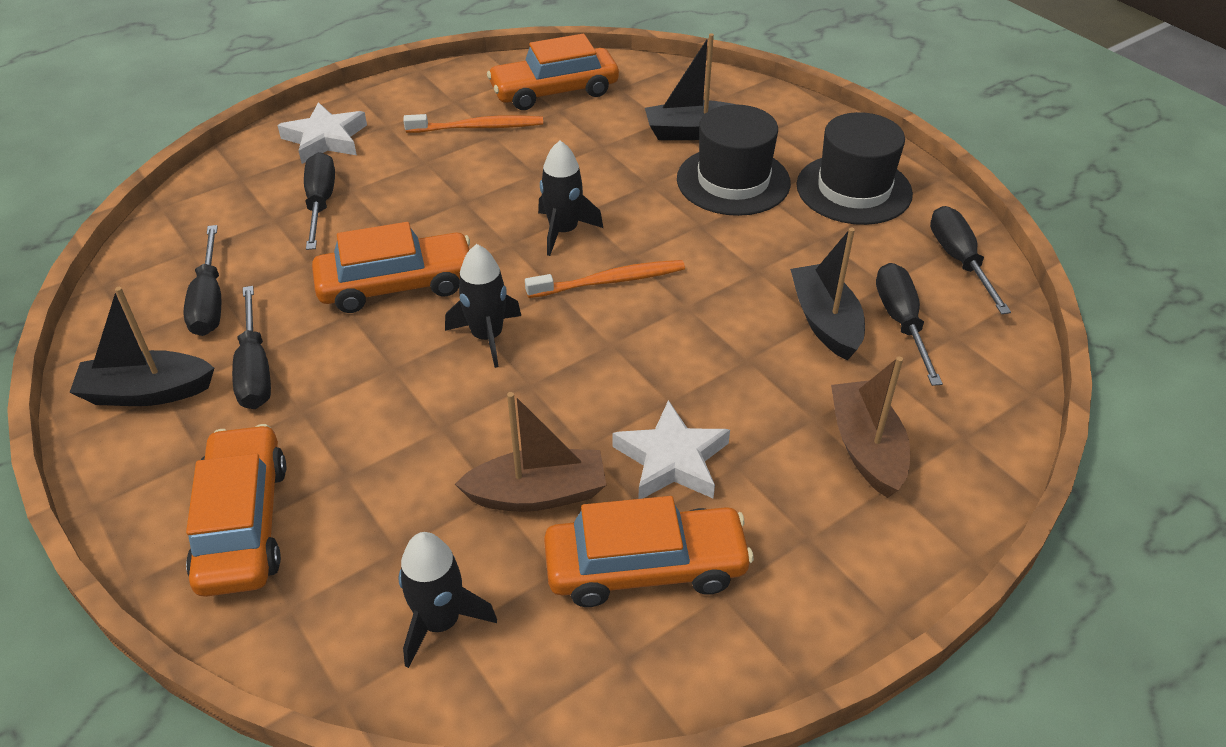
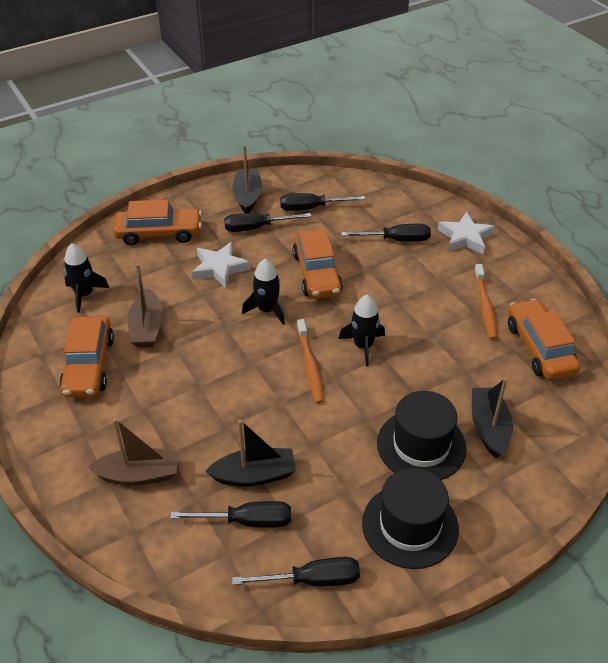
camera: 95 degrees right, 0 degrees up
(672, 459) = (155, 382): white star -> white star (219, 268)

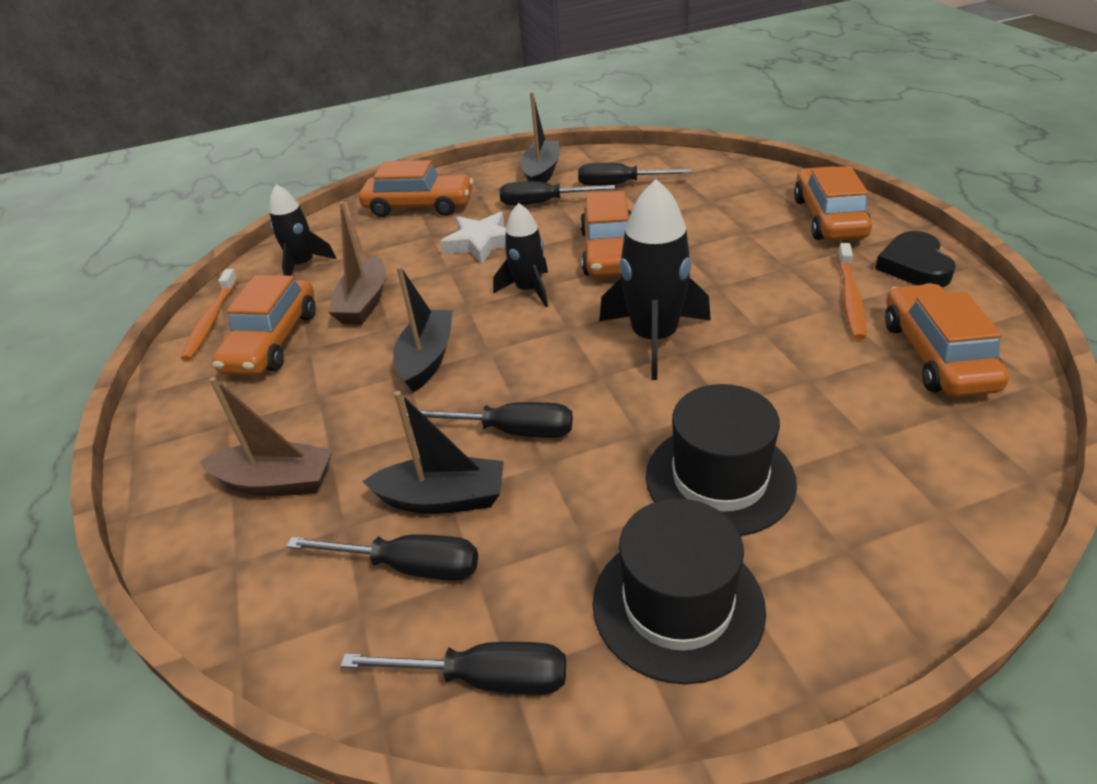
camera: 15 degrees right, 5 degrees down
(310, 366) = (569, 359): orange toothbrush -> orange toothbrush (211, 321)
(363, 346) = (654, 338): black rocket -> black rocket, size x1.61
(396, 240) = (728, 219): black screwdriver -> black screwdriver (511, 431)
(465, 237) = (829, 218): white star -> orange car
(489, 427) = (840, 461): black boat -> black boat (427, 359)
(523, 278) = (914, 266): none -> black heart

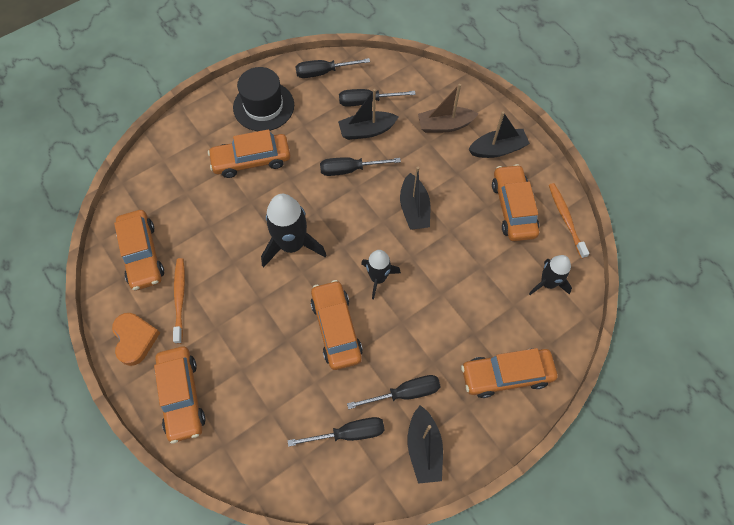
camera: 160 degrees right, 25 degrees up
(217, 424) = (497, 149): none -> black boat
(364, 303) = (479, 250): brown boat -> none
(481, 243) = (431, 328): white star -> none
(719, 478) = (251, 160): black hat -> orange car
(914, 266) = (135, 339): black heart -> orange heart

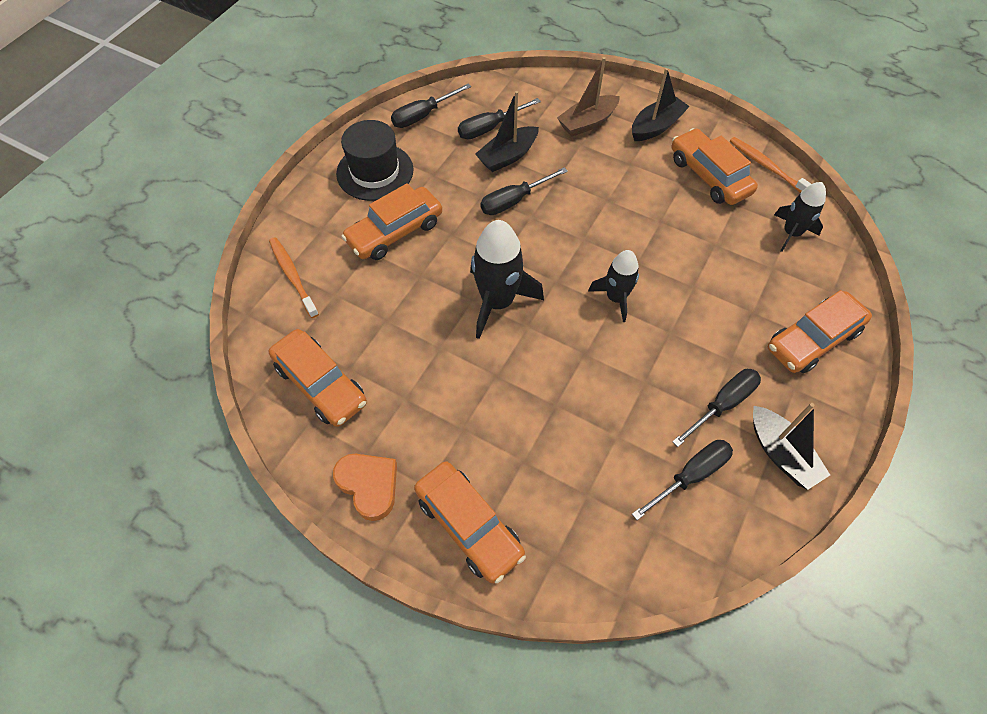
camera: 25 degrees left, 5 degrees down
(180, 298) = (398, 414): orange toothbrush -> orange toothbrush (292, 276)
(336, 328) = (604, 369): orange car -> none
(414, 209) = (609, 214): black boat -> none

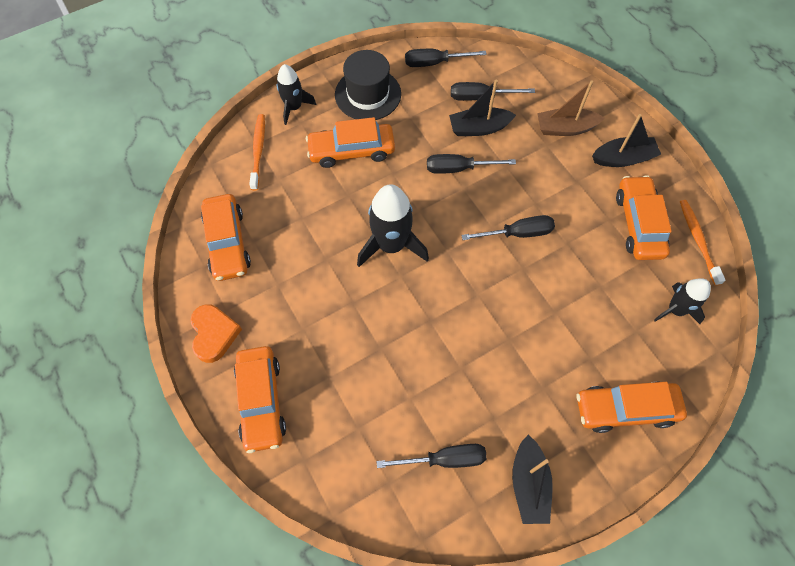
camera: 30 degrees right, 5 degrees up
(616, 298) = (485, 289): black rocket -> black rocket (294, 107)
(722, 404) = (509, 419): black screwdriver -> black screwdriver (517, 233)

